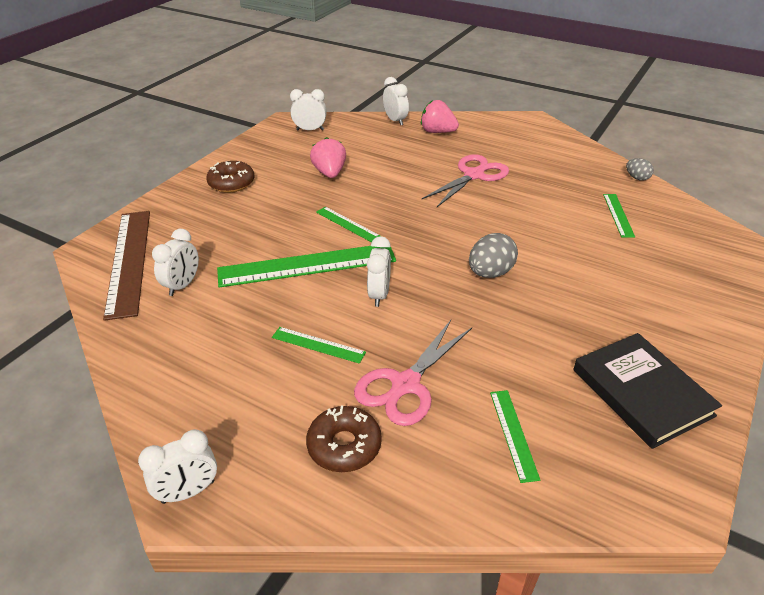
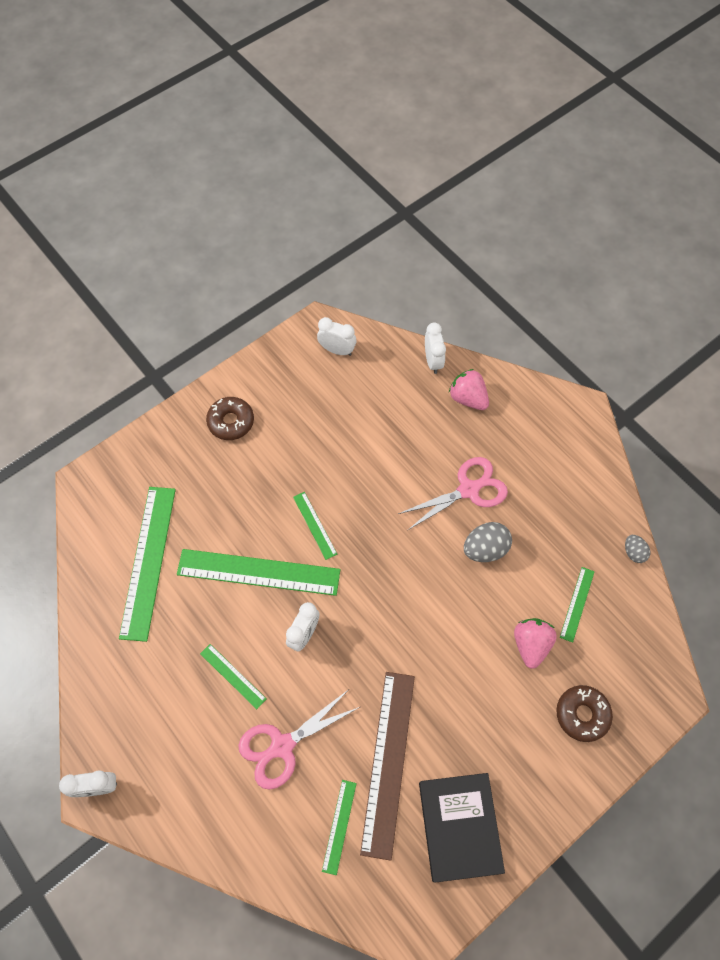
camera: 20 degrees right, 25 degrees up
(129, 261) = (114, 511): brown ruler -> brown ruler (388, 762)
(182, 285) = (148, 561): white clock -> green ruler
(330, 173) = (328, 437): pink strawberry -> pink strawberry (530, 644)
(344, 445) = (214, 788): brown donut -> brown donut (582, 714)
(490, 273) = (411, 641): grey egg -> grey egg (485, 549)

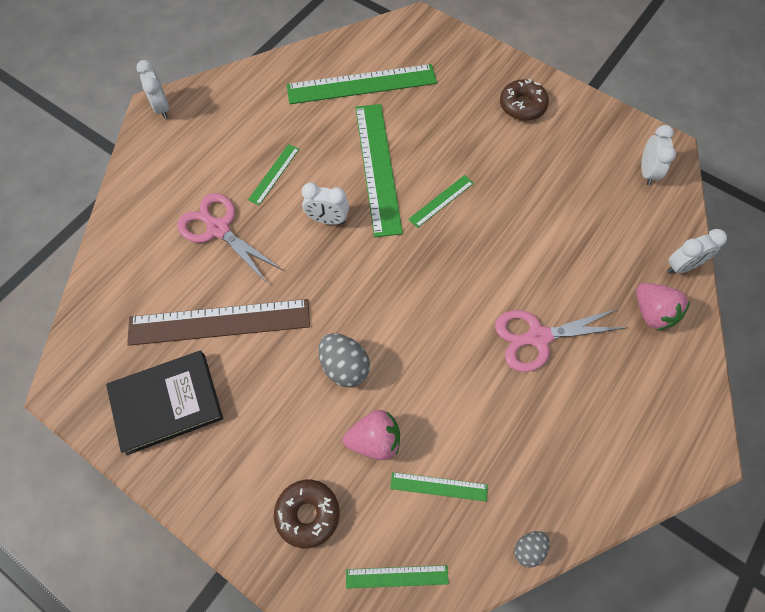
camera: 75 degrees right, 0 degrees up
(339, 826) = (153, 293): green ruler -> green ruler (397, 577)
(468, 398) = (652, 313): pink strawberry -> pink strawberry turned 120 degrees clockwise
(469, 489) = (537, 337): pink scissors -> pink scissors turned 120 degrees clockwise
(485, 549) = (472, 369): grey egg -> grey egg (344, 367)

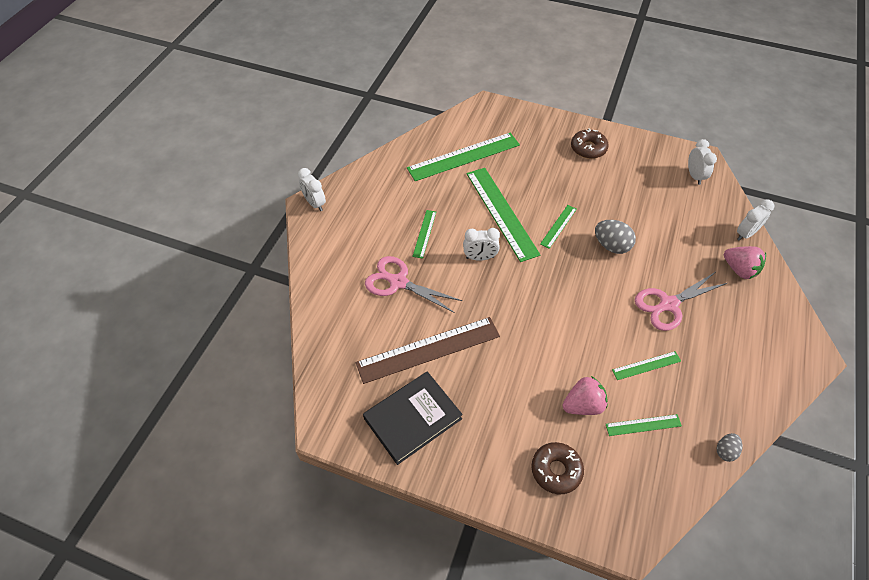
camera: 15 degrees left, 10 degrees down
(344, 367) = (538, 359): grey egg -> grey egg (611, 246)
(397, 577) = (640, 496): green ruler -> green ruler (646, 365)

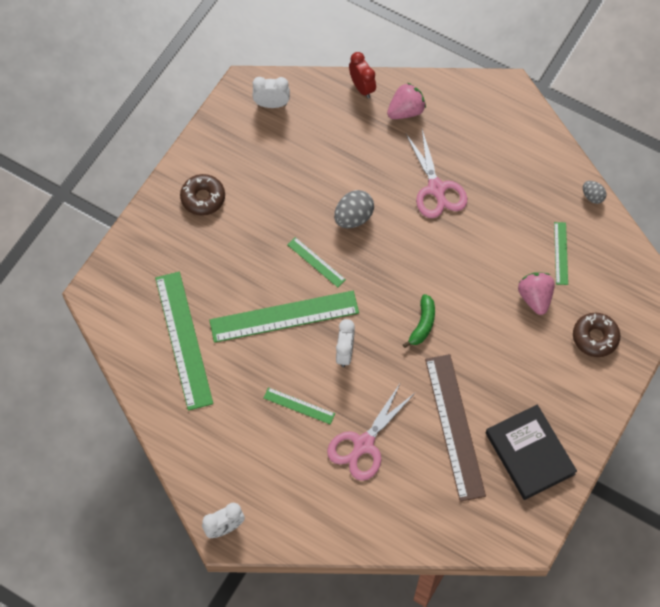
camera: 80 degrees left, 10 degrees up
(524, 311) = (422, 324): none -> green banana
(646, 365) = (501, 231): green ruler -> none
(745, 234) = (362, 87): white clock -> red clock

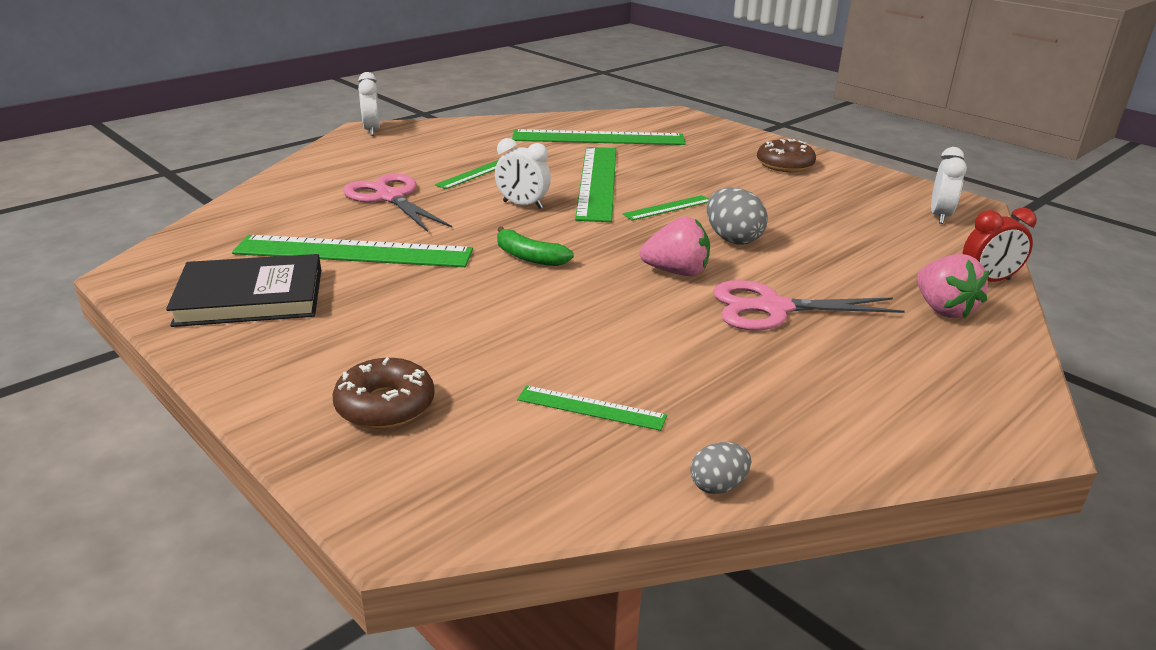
camera: 105 degrees right, 35 degrees down
(455, 426) = (354, 252): brown ruler -> green ruler
(535, 298) = (512, 358): pink strawberry -> pink strawberry (676, 272)

